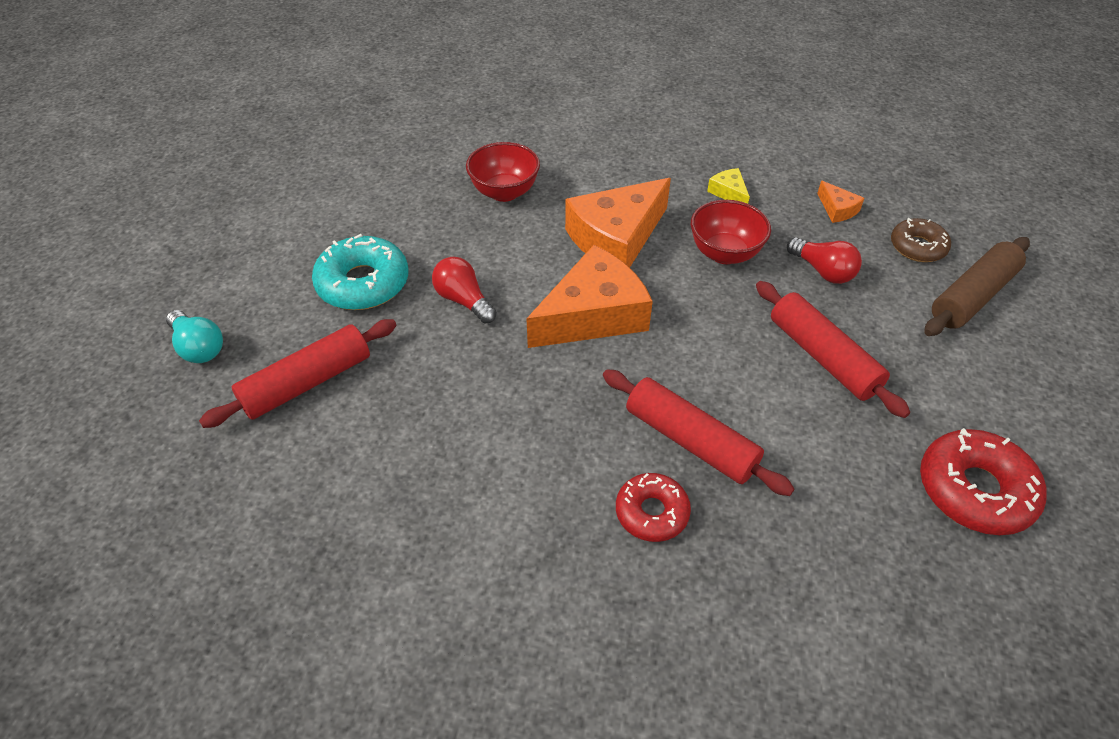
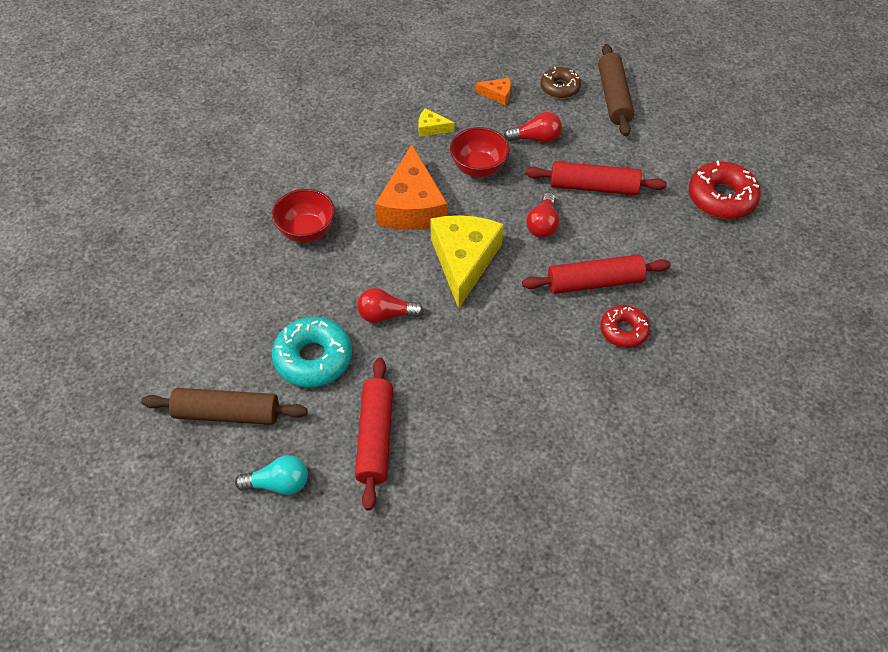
camera: 50 degrees left, 5 degrees up
(252, 268) = (227, 414): none -> brown rolling pin
(593, 315) = (463, 261): orange cheese -> yellow cheese
(715, 347) = (543, 224): none -> red light bulb

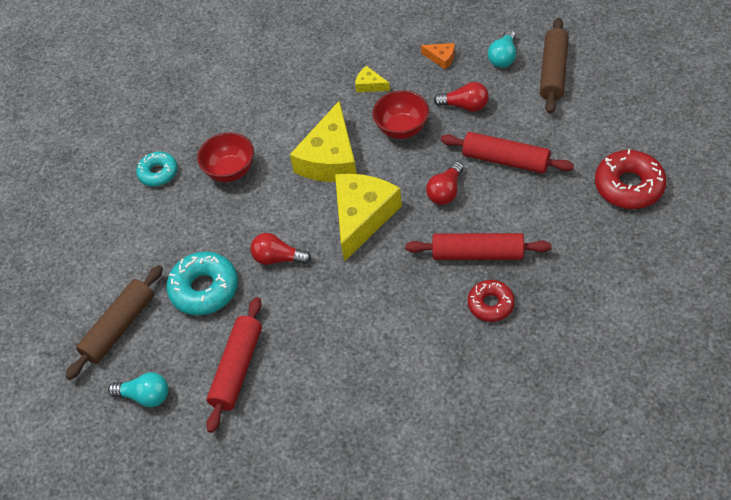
camera: 20 degrees right, 0 degrees up
(225, 243) = (158, 173): none -> turquoise donut
(227, 414) = (119, 327): brown rolling pin -> brown rolling pin turned 75 degrees counterclockwise
(412, 206) = (330, 158): orange cheese -> yellow cheese
(560, 88) = (503, 57): brown donut -> turquoise light bulb

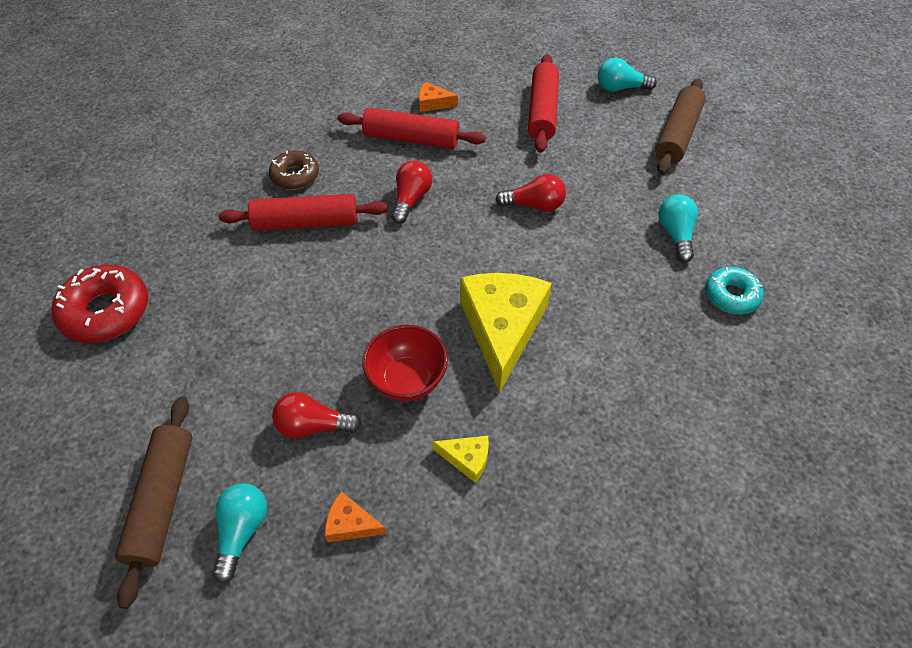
camera: 165 degrees right, 0 degrees up
(173, 223) = (675, 234): none -> turquoise light bulb
(204, 289) = (605, 171): turquoise donut -> none
(230, 171) = (633, 303): red bowl -> none
(348, 390) = (433, 103): none -> orange cheese
(362, 217) = (445, 255): yellow cheese -> none
(446, 191) = (342, 292): red light bulb -> red light bulb (411, 199)
(490, 304) = (295, 176): red donut -> brown donut
(505, 160) = (261, 338): red rolling pin -> red rolling pin (411, 139)

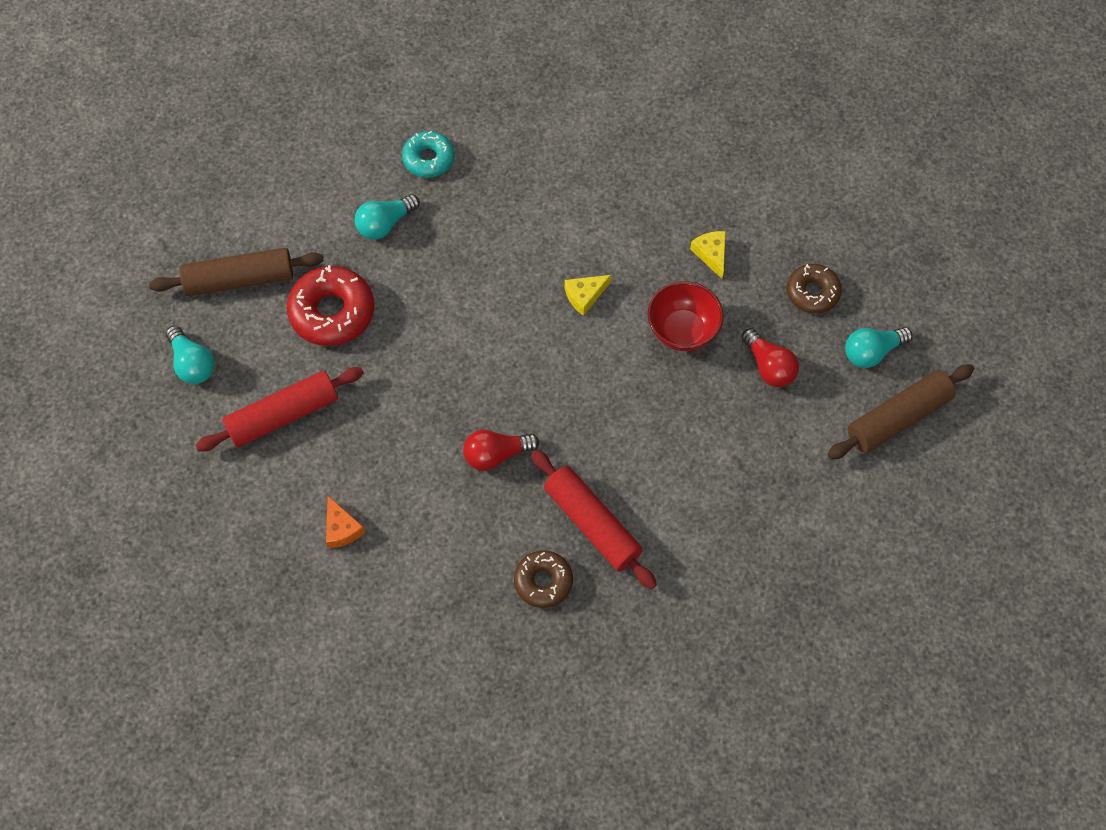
camera: 125 degrees left, 10 degrees up
(106, 311) = (809, 606): red donut -> red donut (332, 312)
(350, 524) = (812, 292): orange cheese -> brown donut
(411, 139) = (413, 511): red rolling pin -> none
(502, 328) = (585, 296): yellow cheese -> yellow cheese, size x0.43
(534, 205) = (428, 348): red light bulb -> none

